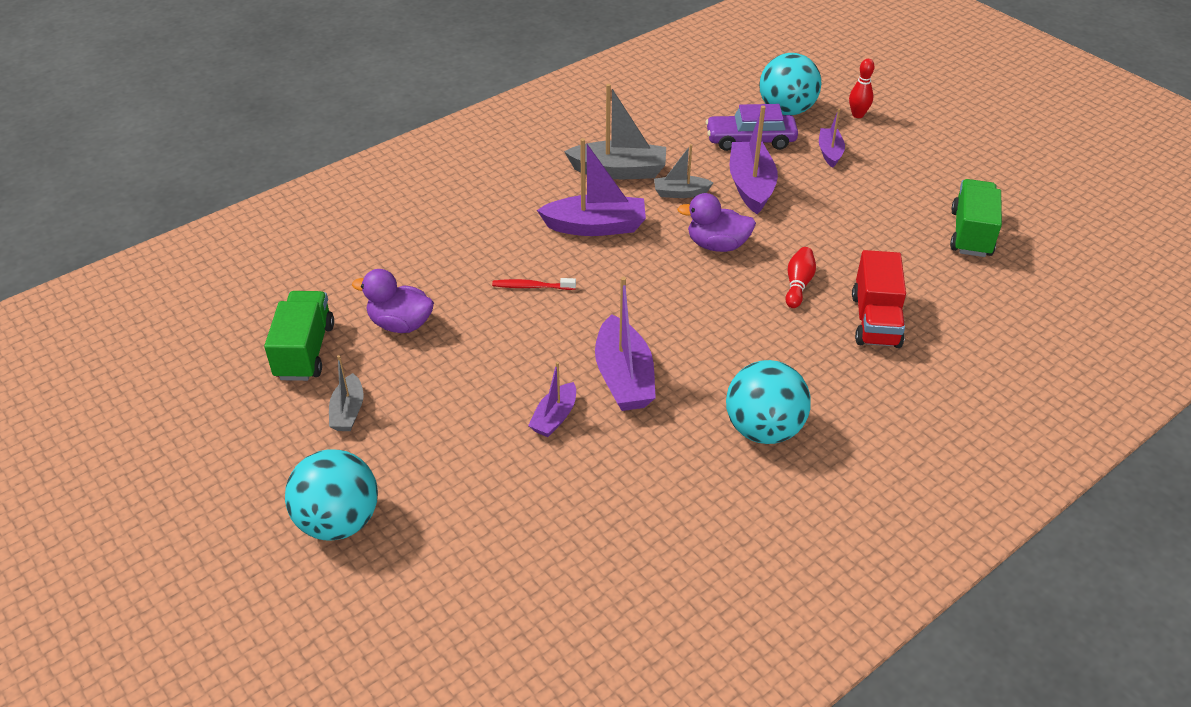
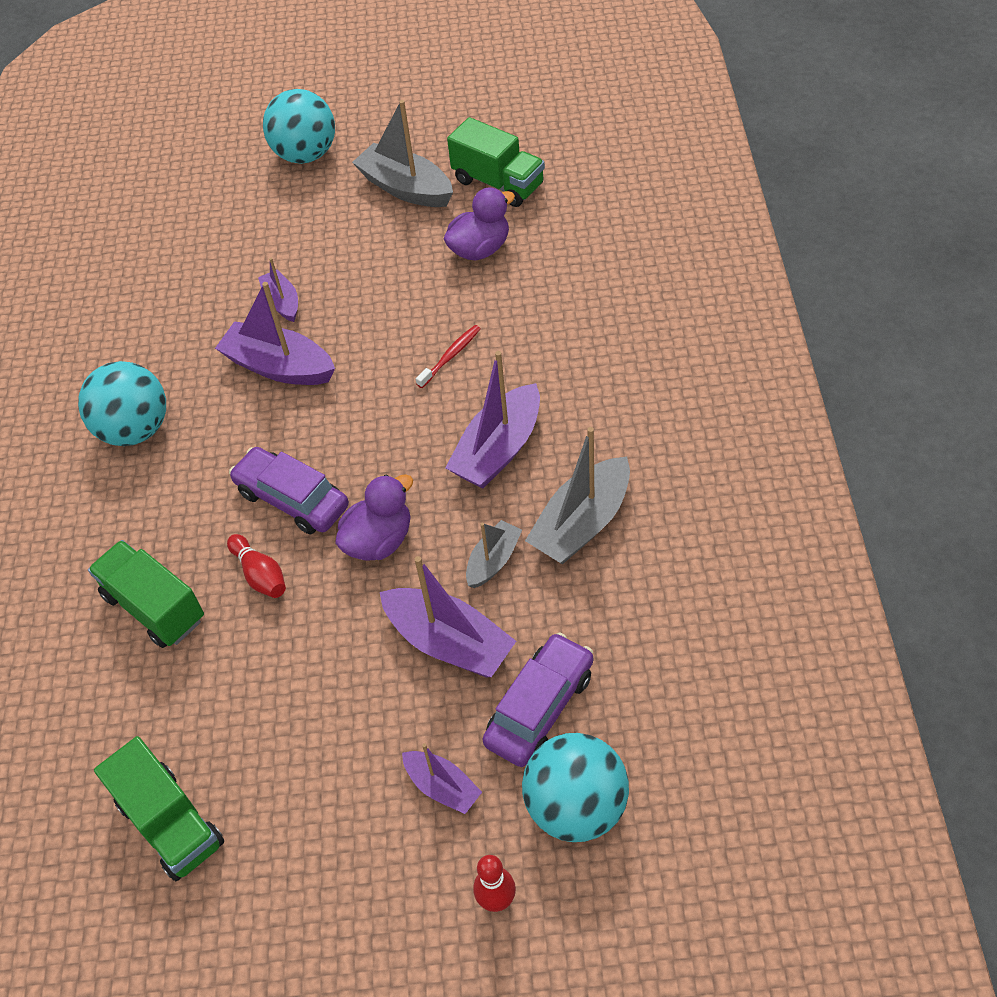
camera: 130 degrees right, 10 degrees up
(348, 411) = (406, 188): grey boat -> grey boat, size x1.75
(729, 301) = (292, 499): none -> purple car
(875, 320) = (154, 607): red truck -> green truck

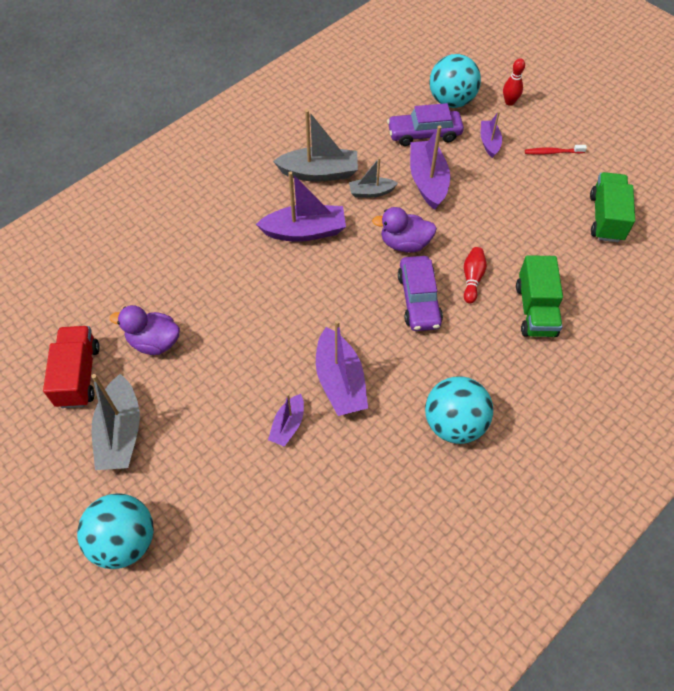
camera: 135 degrees left, 5 degrees up
(450, 356) = (258, 296): red toothbrush -> red toothbrush (552, 152)
(498, 183) = (78, 375): green truck -> red truck

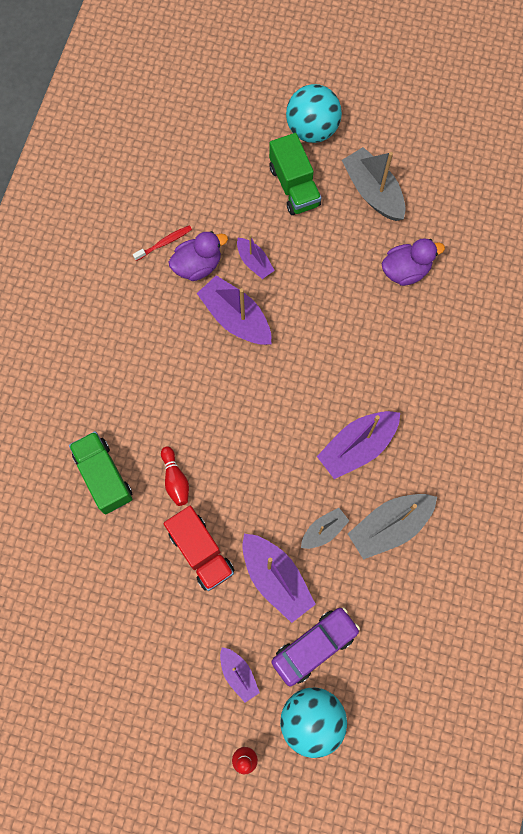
camera: 150 degrees right, 15 degrees up
(78, 375) = (440, 214): red truck -> red truck (201, 552)
(288, 425) = (254, 262): purple boat -> purple boat turned 150 degrees clockwise
(404, 243) = (257, 485): purple duck -> purple duck (197, 265)
(418, 299) = (212, 430): purple car -> none
(454, 423) = (127, 331): turquoise ball -> none
(552, 152) = (164, 699): red toothbrush -> red toothbrush (164, 243)
(606, 218) = (74, 631): green truck -> green truck (294, 186)

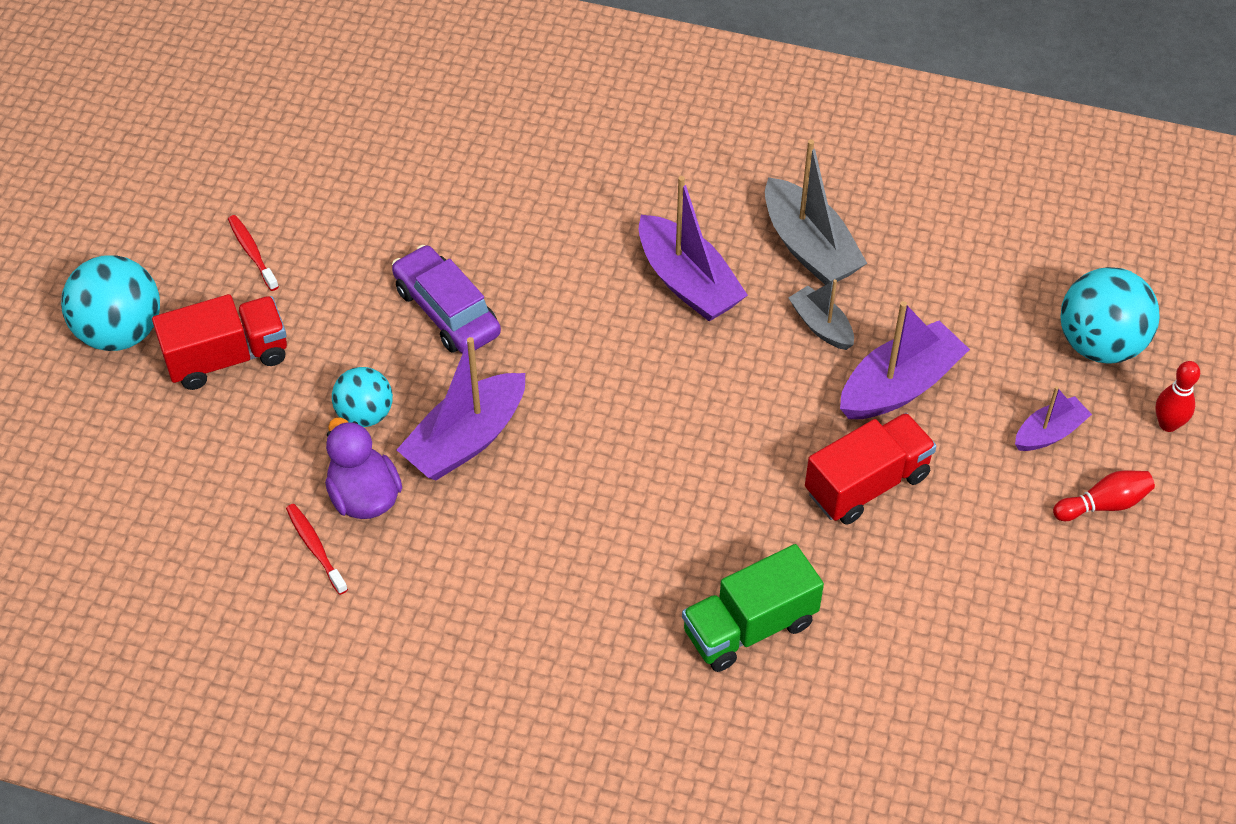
camera: 90 degrees left, 20 degrees down
(175, 479) = (750, 521): red bowling pin -> red bowling pin (1103, 504)
(254, 262) = (365, 414): purple boat -> turquoise ball
(294, 186) = (227, 358): green truck -> red truck
(314, 646) = (995, 339): purple car -> purple car (447, 311)
(373, 192) = (252, 252): grey boat -> red toothbrush
(405, 270) = (397, 216): purple duck -> none

